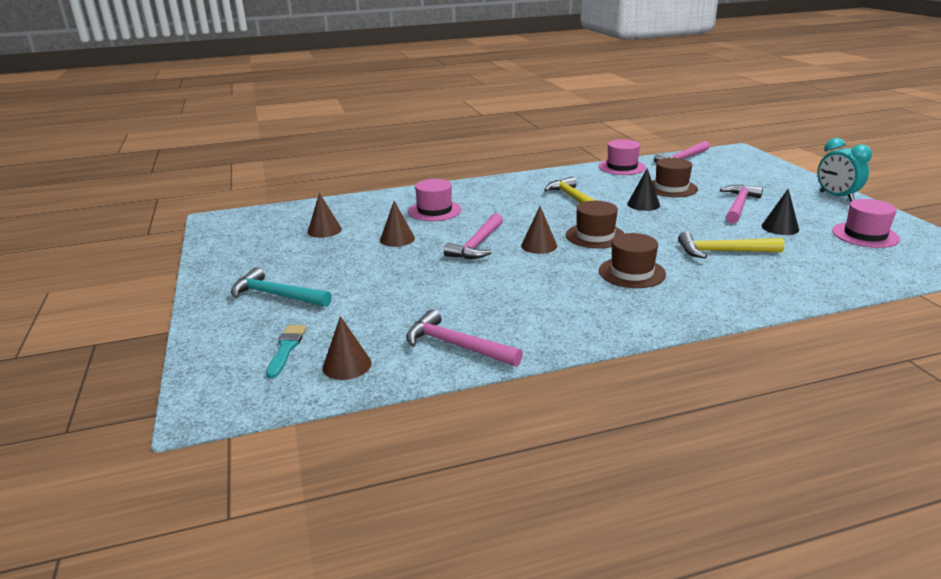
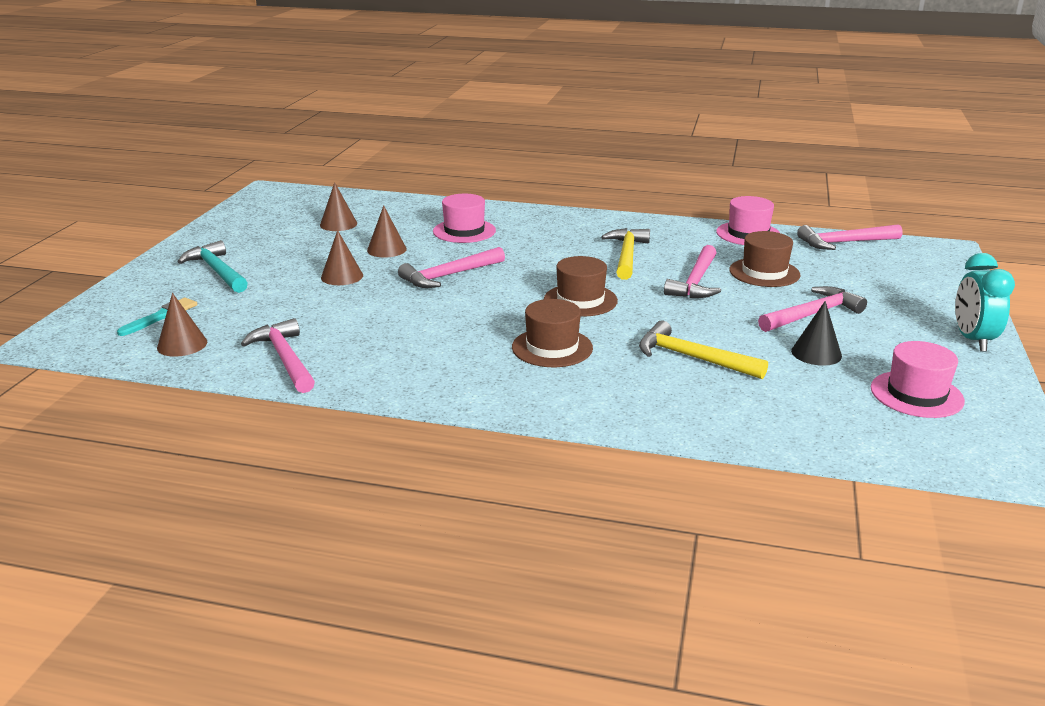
camera: 30 degrees right, 0 degrees up
(539, 245) = (506, 293): brown cone -> brown cone (342, 276)
(643, 204) = (695, 282): black cone -> pink hammer

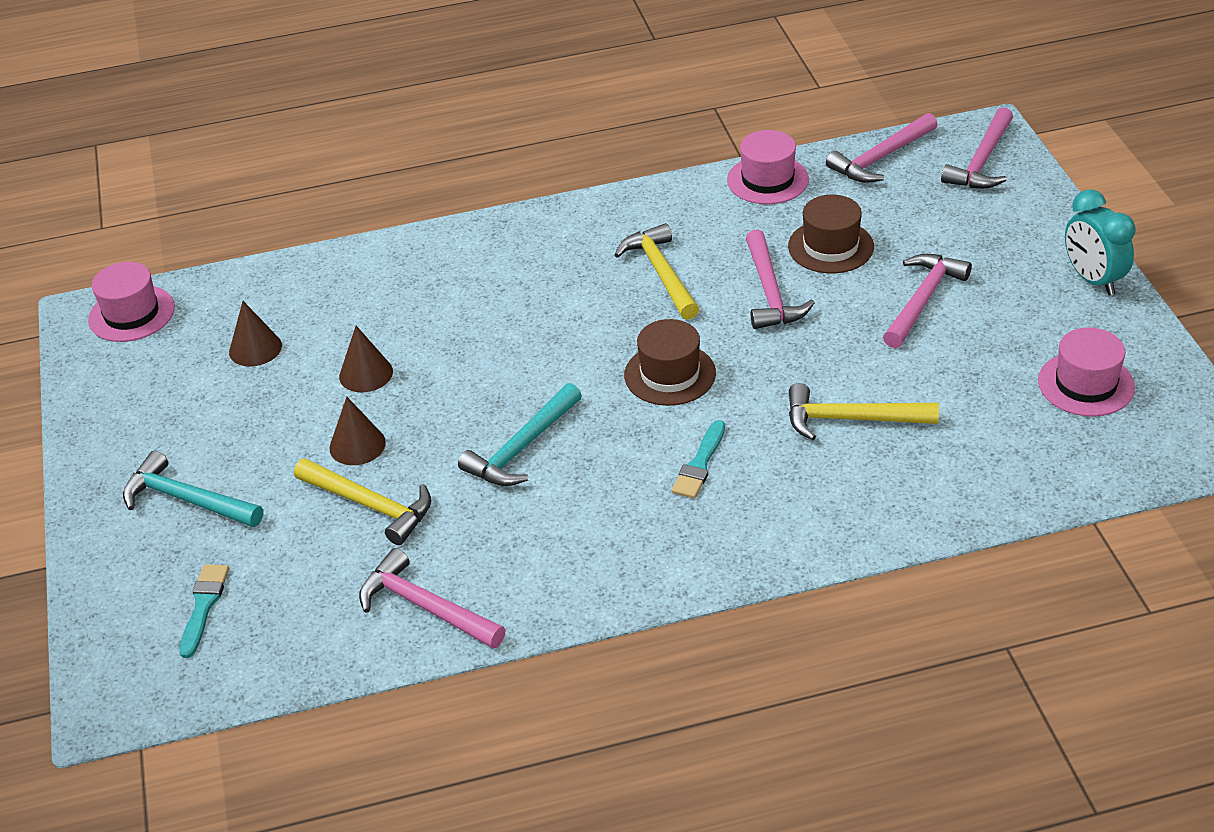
camera: 25 degrees left, 15 degrees up
(182, 344) = (281, 638): brown cone -> none
(314, 303) = (370, 505): none -> yellow hammer
(440, 305) = (521, 448): none -> turquoise hammer
(449, 275) = (485, 391): pink hammer -> pink hammer (981, 161)
(464, 231) = (431, 300): pink hat -> pink hat (131, 314)
(552, 347) = (700, 464): brown hat -> turquoise brush
(816, 353) = (963, 361): black cone -> none

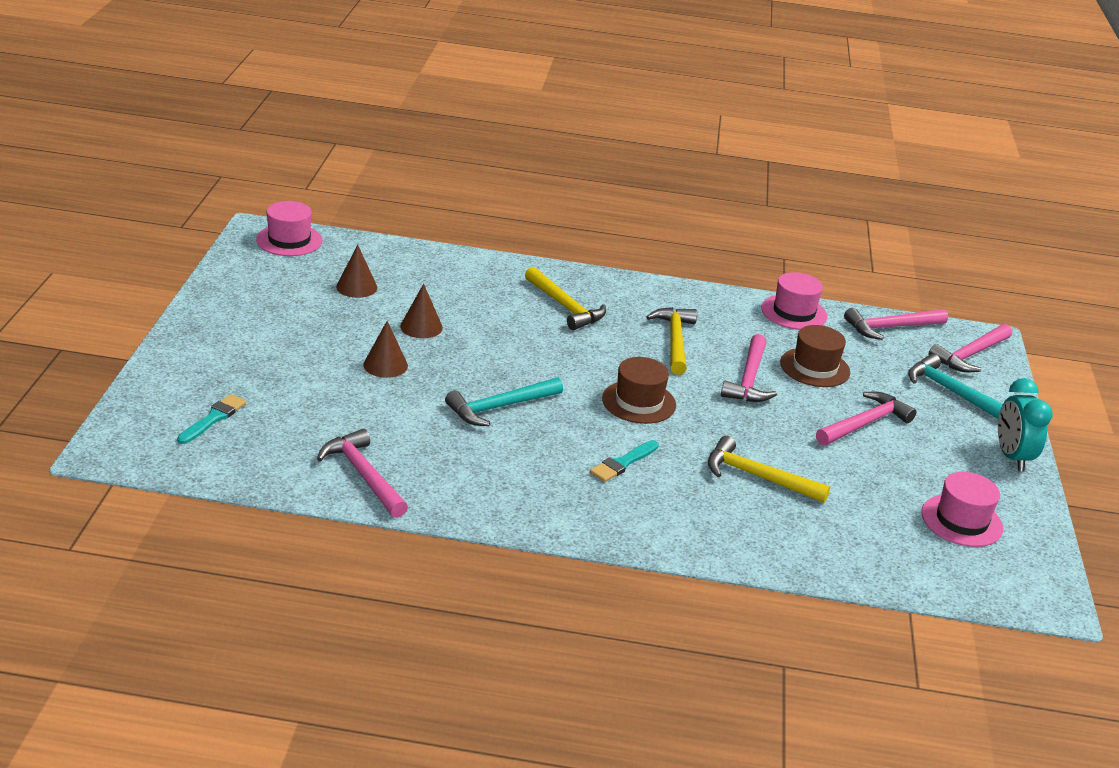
camera: 15 degrees right, 10 degrees down
(187, 499) = (248, 355): turquoise hammer -> turquoise hammer (951, 392)
(370, 505) = (369, 403): yellow hammer -> yellow hammer (565, 307)

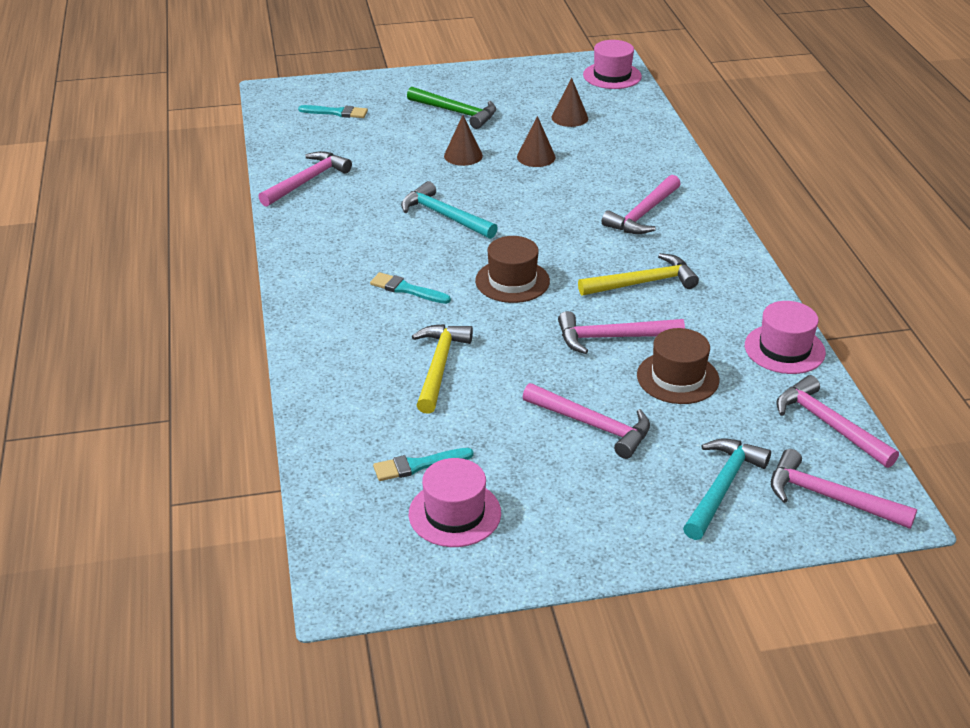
camera: 75 degrees right, 5 degrees up
(286, 344) = (456, 112): none -> green hammer
(565, 307) = (643, 214): yellow hammer -> pink hammer
(896, 524) = (418, 465): none -> turquoise brush
(1011, 457) = (615, 548): turquoise clock -> none

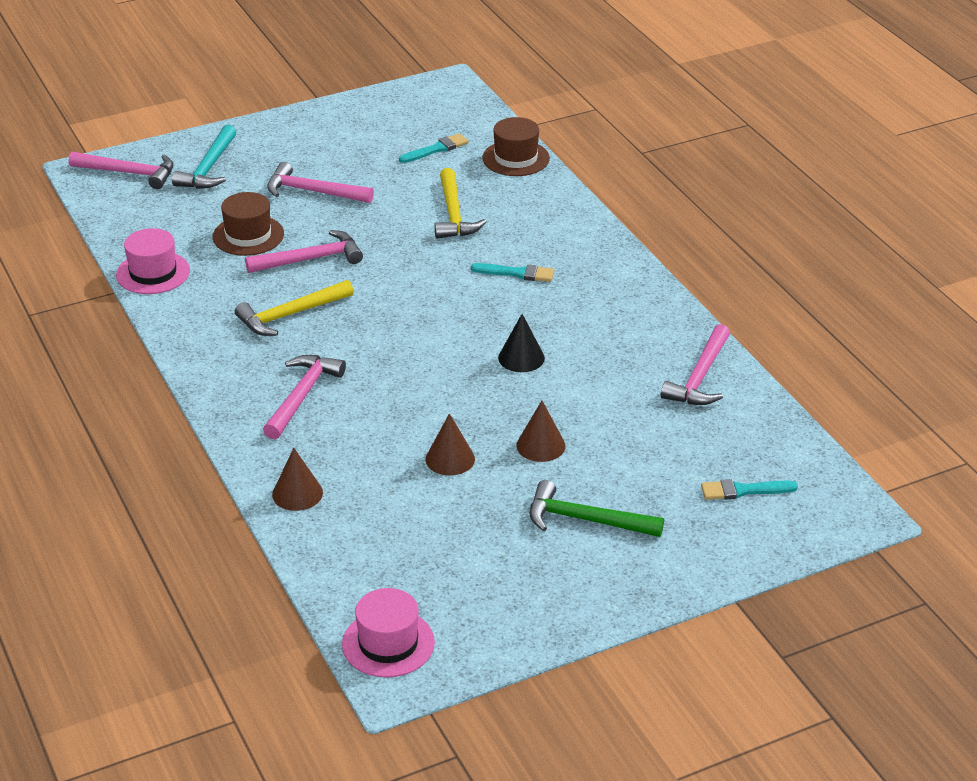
camera: 165 degrees right, 0 degrees up
(444, 216) = (521, 358): turquoise hammer -> black cone
(454, 513) = (397, 128): pink hat -> none
(512, 281) = (419, 297): brown hat -> brown hat (516, 158)
(569, 118) = (427, 537): brown cone -> brown cone (297, 493)
(829, 424) = (122, 219): pink hammer -> none

